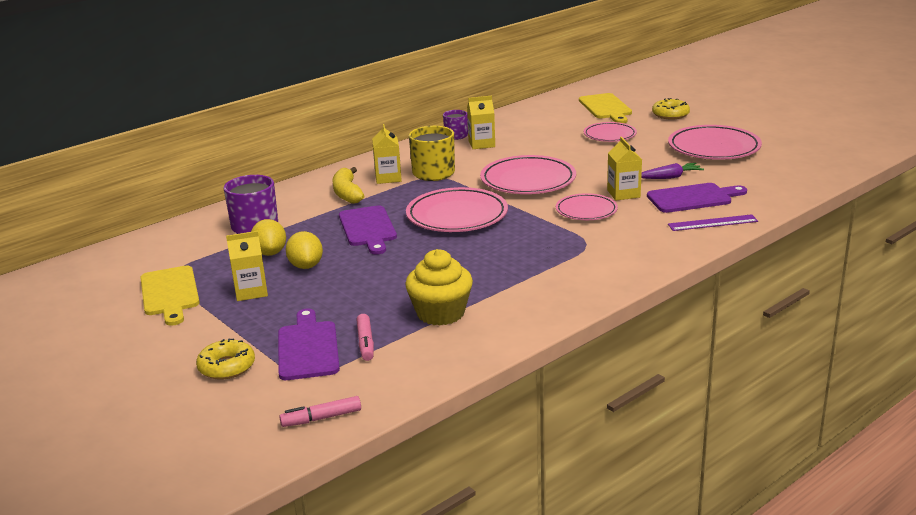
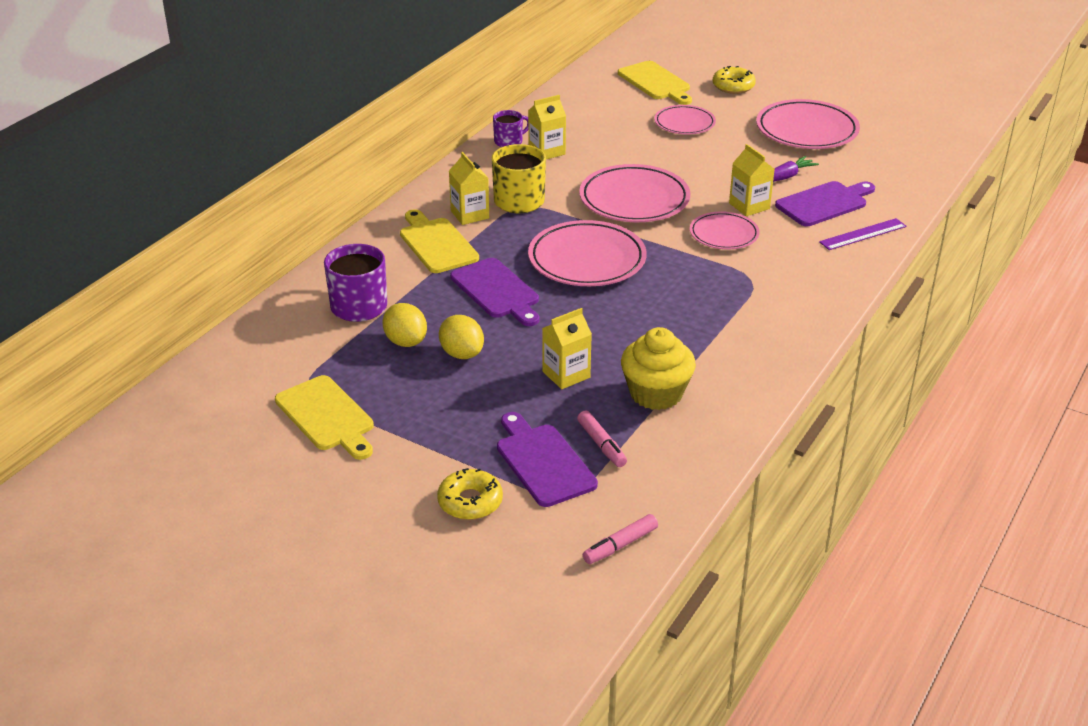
camera: 20 degrees left, 10 degrees up
(251, 291) = (423, 398): yellow carton -> yellow carton (566, 374)
(347, 193) = (437, 244): yellow banana -> yellow cutting board

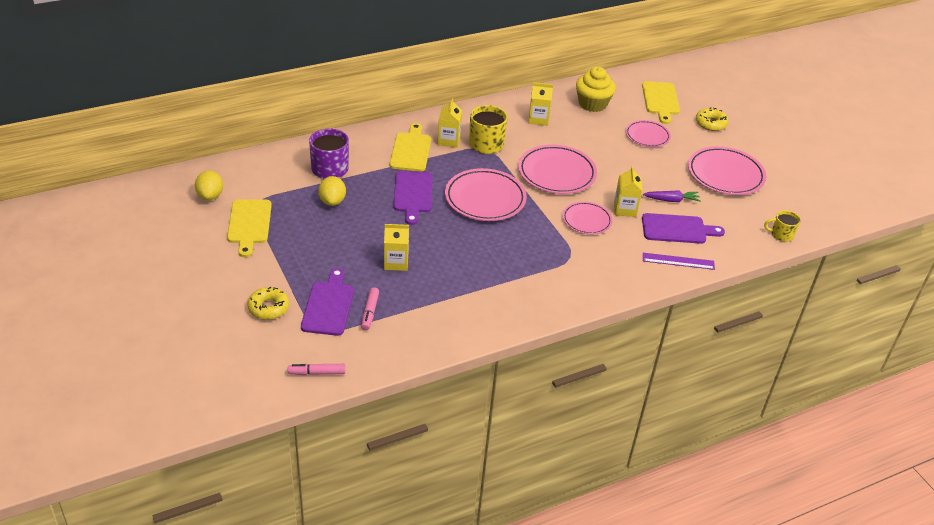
camera: 30 degrees right, 5 degrees up
(462, 353) = (354, 222): yellow lemon -> yellow lemon (210, 196)
(509, 141) = (522, 103): purple mug -> none
(656, 393) = (433, 298): yellow cupcake -> yellow cupcake (592, 104)
(926, 165) = (781, 234): none -> yellow mug

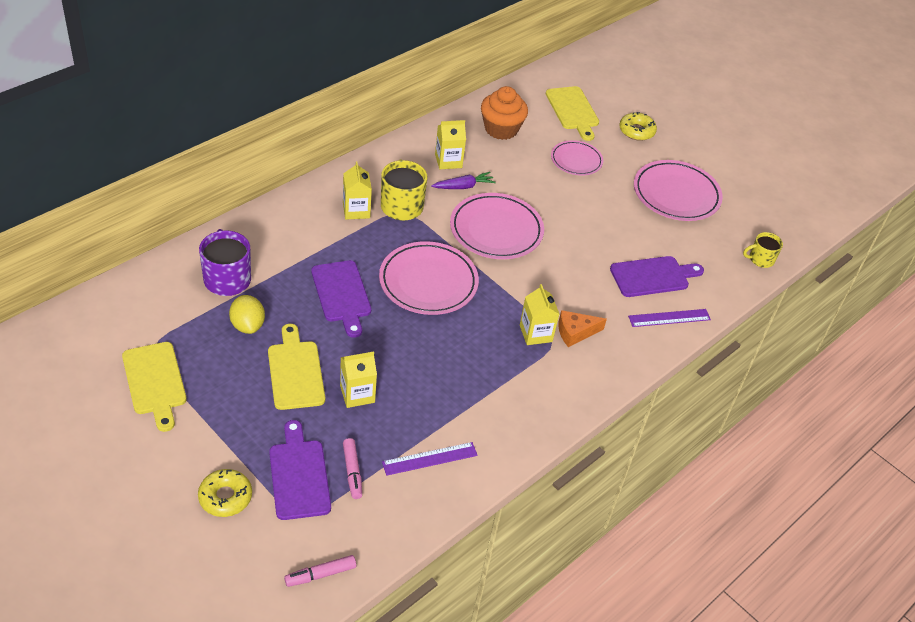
camera: 20 degrees left, 5 degrees up
(210, 196) = (88, 351): yellow lemon -> none
(411, 150) = (316, 233): yellow cutting board -> yellow cutting board (295, 371)
(433, 316) = (430, 458): none -> purple ruler
(586, 220) = (552, 286): pink plate -> none
(591, 255) = (575, 332): none -> orange cheese
(592, 104) = (501, 129): yellow cupcake -> orange cupcake
(625, 209) = (588, 262): yellow carton -> yellow carton (535, 333)
(671, 200) = (632, 240): purple carrot -> purple carrot (463, 186)

